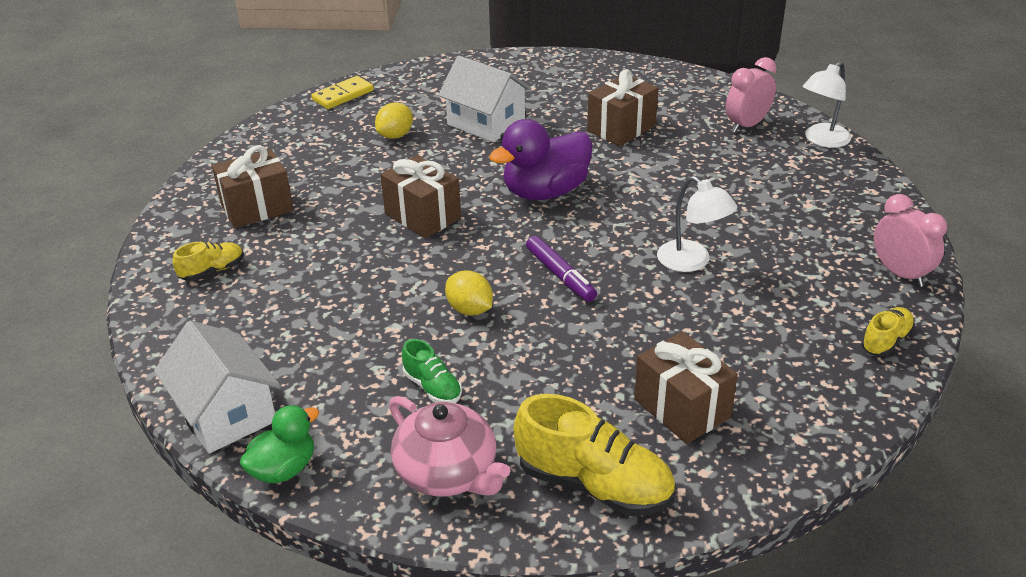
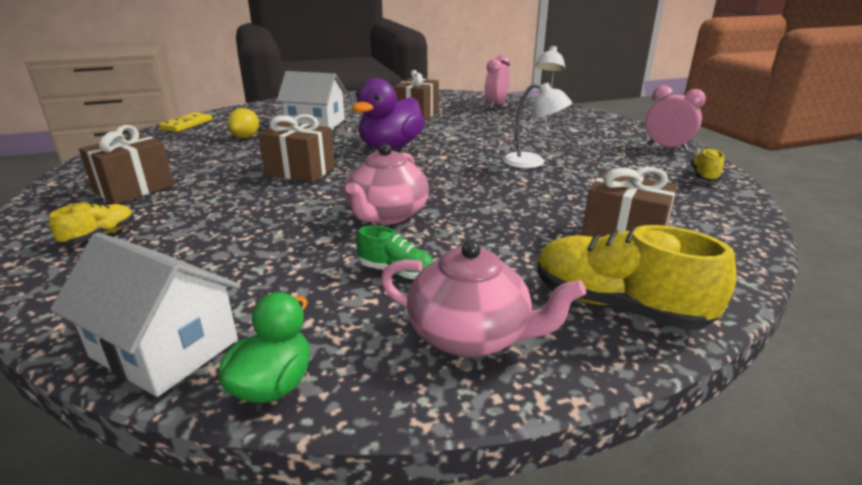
camera: 25 degrees left, 10 degrees down
(470, 309) = (387, 215): yellow lemon -> pink teapot
(560, 275) = (444, 184): purple marker -> none
(594, 484) = (617, 306): yellow shoe -> yellow shoe turned 150 degrees counterclockwise

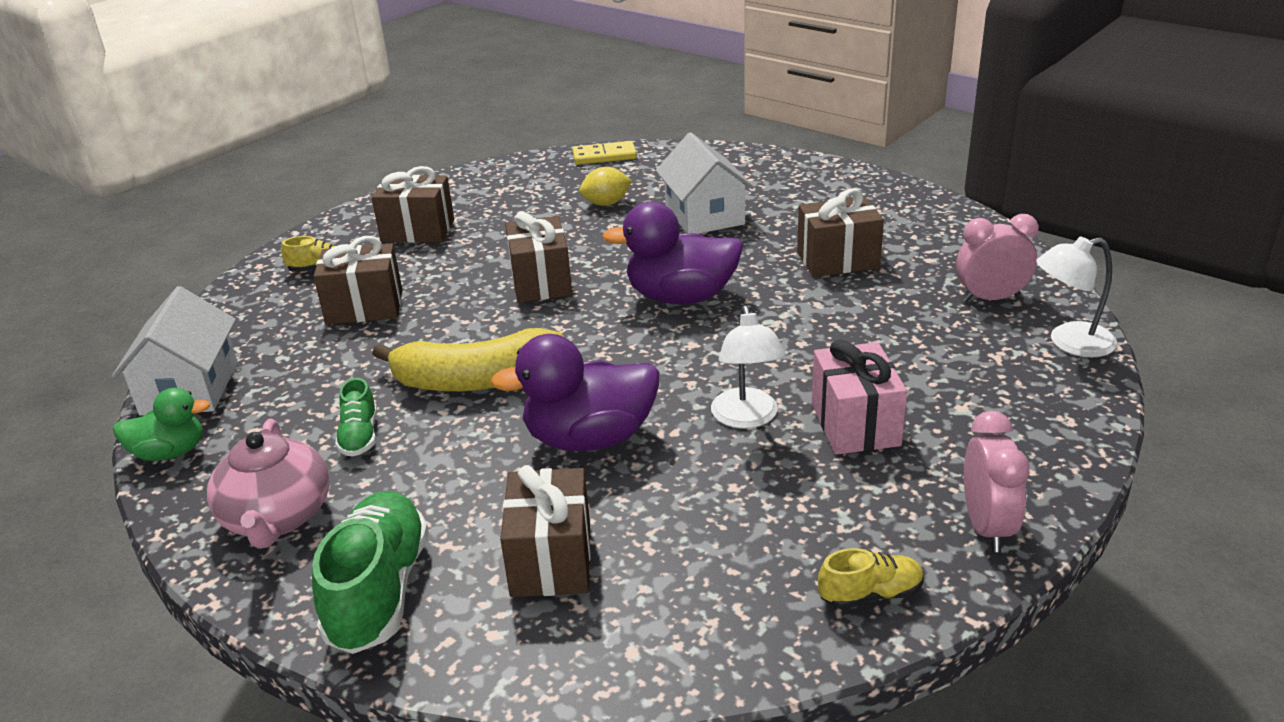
camera: 60 degrees right, 5 degrees up
(203, 231) = (364, 307): none -> brown gift
(387, 215) = (476, 380): pink teapot -> yellow banana
(504, 199) = (589, 439): none -> purple duck
(565, 146) = (855, 424): none -> pink gift
(617, 306) = (379, 591): yellow shoe -> green shoe

